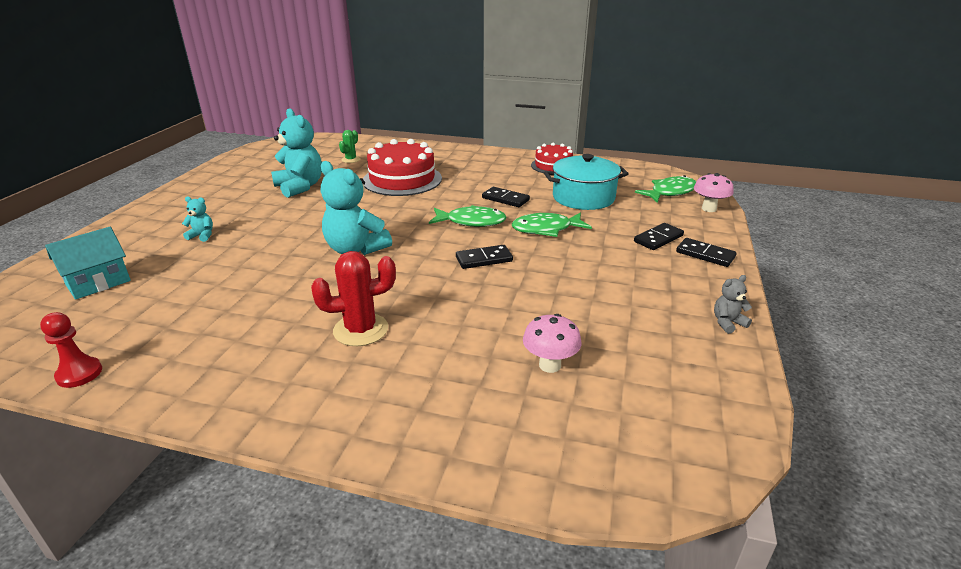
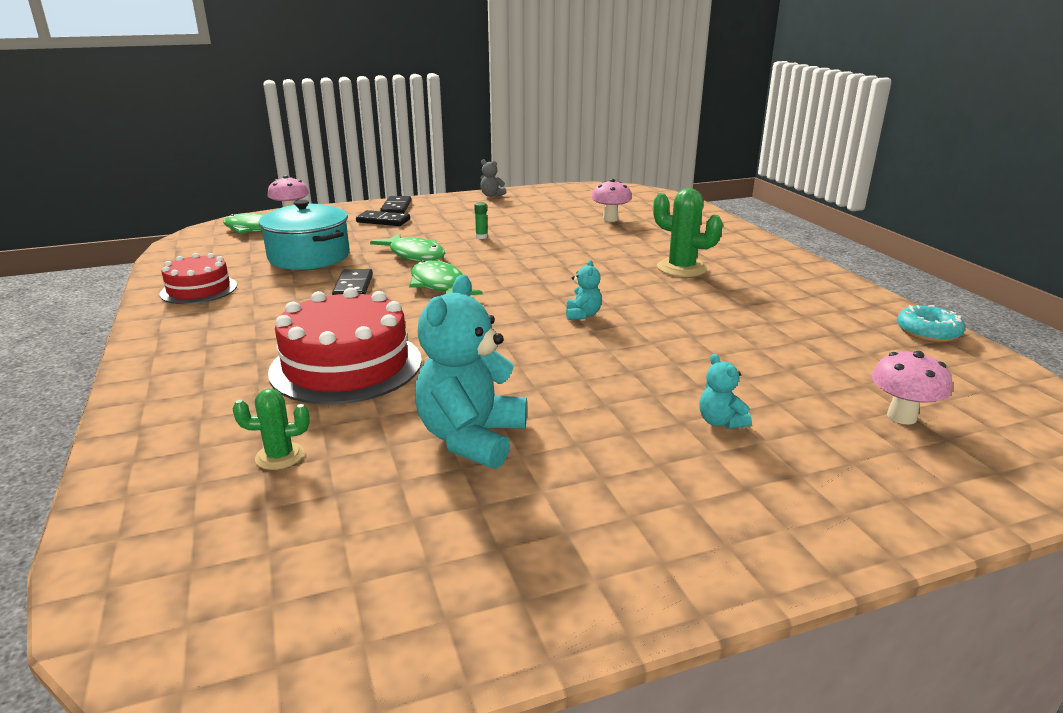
camera: 125 degrees left, 5 degrees down
(79, 374) = (928, 332): red pawn -> turquoise donut
(98, 283) = (901, 417): turquoise house -> pink mushroom
(355, 249) = (582, 315): turquoise teddy bear -> turquoise teddy bear, size x0.46
(361, 330) = (681, 268): red cactus -> green cactus
(484, 259) = (512, 262): black domino -> none
(564, 267) = (481, 237): none -> green glue stick

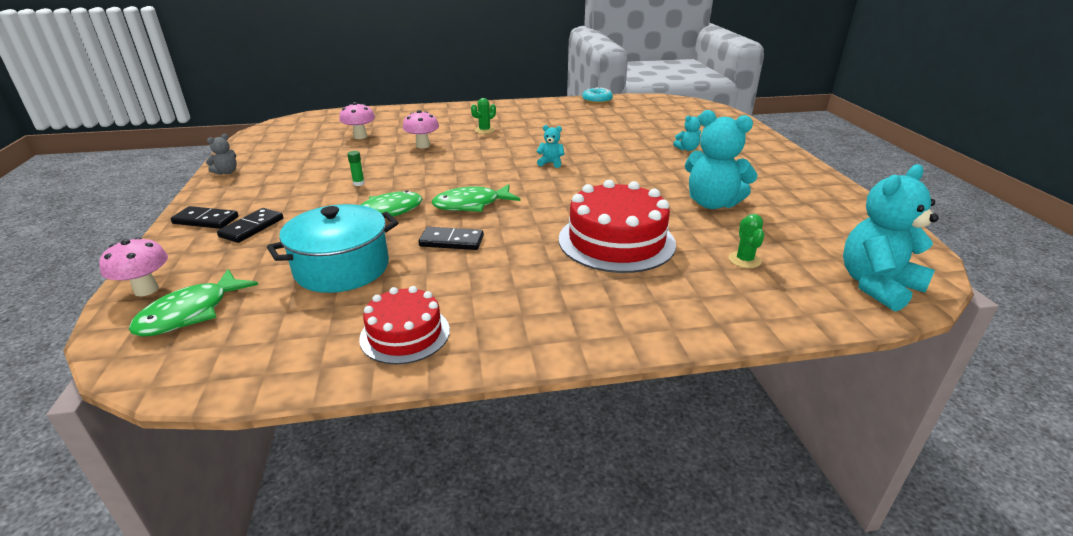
camera: 80 degrees left, 5 degrees up
(165, 583) = (877, 286): none -> turquoise teddy bear
(681, 268) = (484, 130): green cactus -> green cactus, size x0.58
(901, 417) = (679, 120): pink mushroom -> pink mushroom (423, 146)

